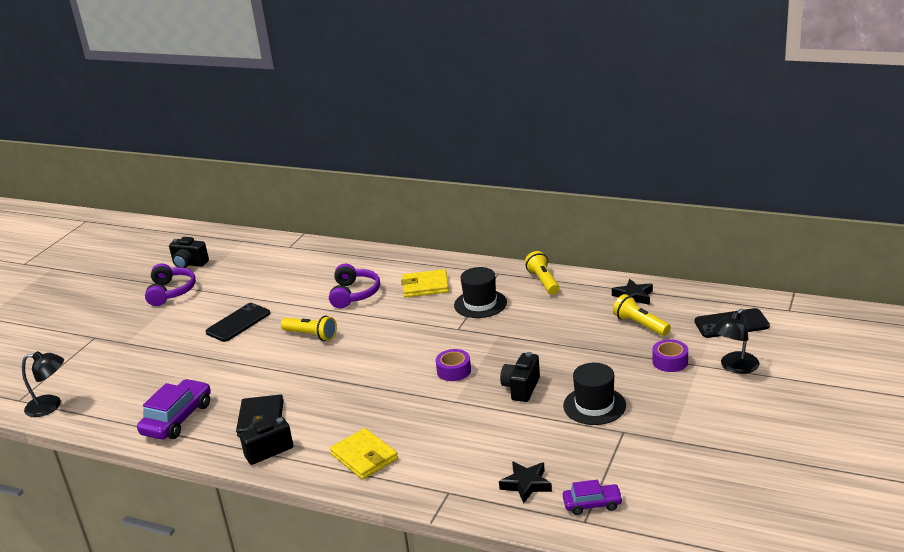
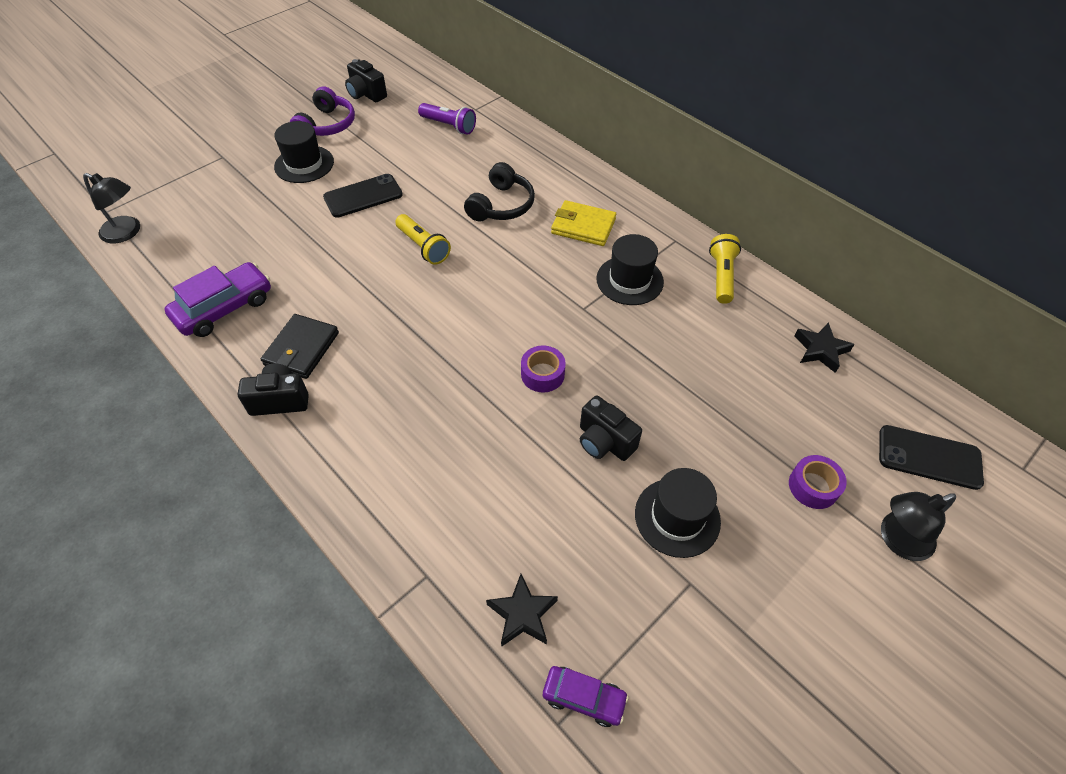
camera: 20 degrees right, 25 degrees up
(172, 320) = (304, 164): none -> black hat
(276, 262) = (449, 126): none -> purple flashlight
(354, 294) = (501, 205): purple headphones -> black headphones
(364, 457) = (370, 464): yellow wallet -> none
(521, 388) = (604, 442): black camera -> black camera turned 90 degrees counterclockwise
(640, 325) = (805, 402): yellow flashlight -> none

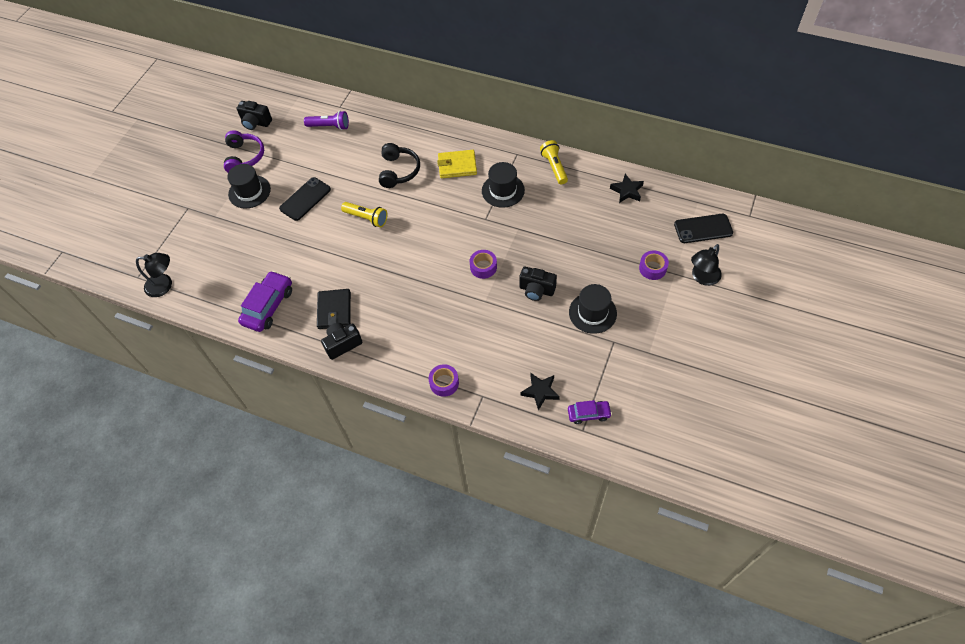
camera: 20 degrees left, 5 degrees up
(382, 525) = (444, 383): none -> purple tape

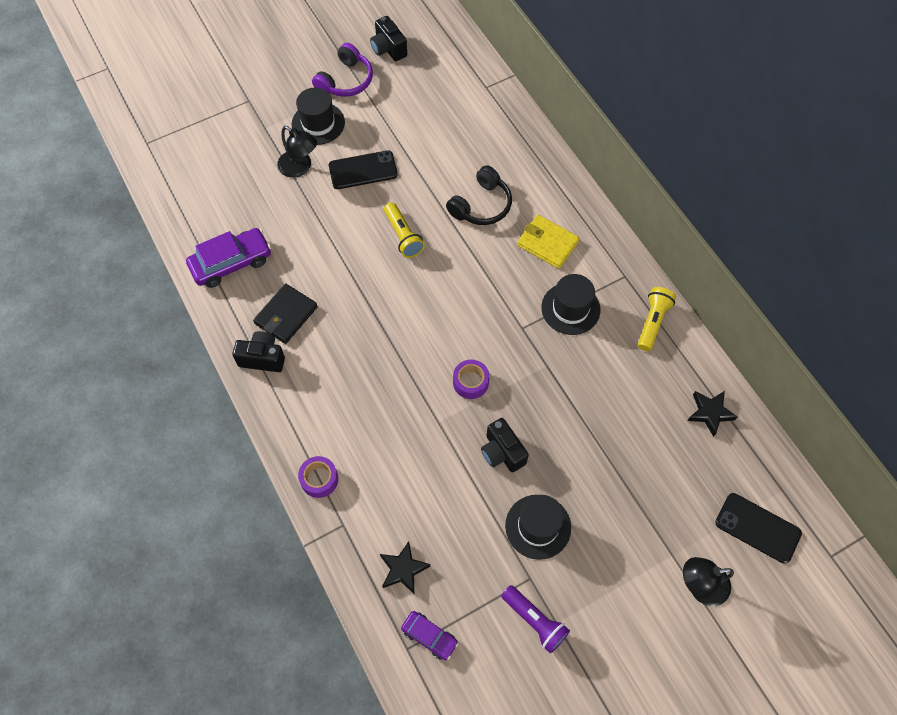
camera: 35 degrees right, 5 degrees up
(164, 285) = (162, 169): black lamp -> black lamp (300, 168)
(329, 126) = (456, 103): purple flashlight -> purple flashlight (535, 621)
(652, 268) = (653, 528): purple tape -> none

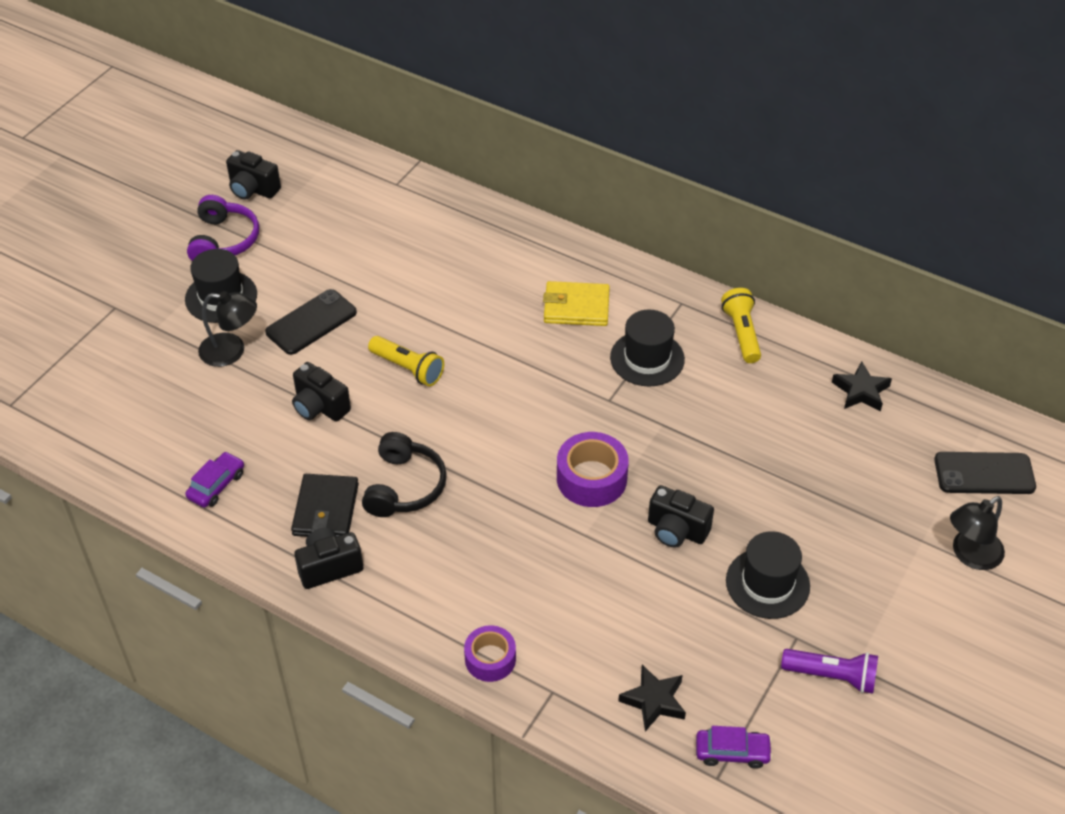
camera: 30 degrees left, 15 degrees down
(231, 263) = (216, 485): purple car -> purple car, size x0.58
(329, 237) = (319, 407): none -> black camera
(470, 382) = (591, 478): purple tape -> purple tape, size x1.51
(481, 205) = (476, 301): black headphones -> black headphones (404, 486)

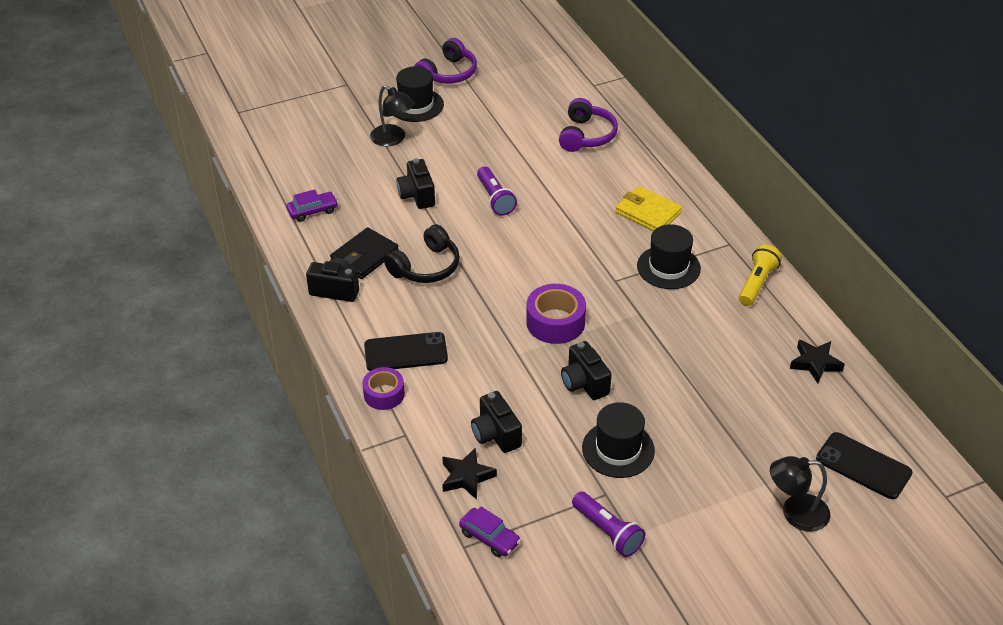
camera: 35 degrees right, 5 degrees down
(253, 189) = (495, 51): black camera -> black camera (496, 435)
(311, 322) = (458, 144): black phone -> black phone (406, 352)
(408, 369) = (495, 199): yellow flashlight -> purple flashlight
(439, 247) = (586, 135): none -> purple headphones

